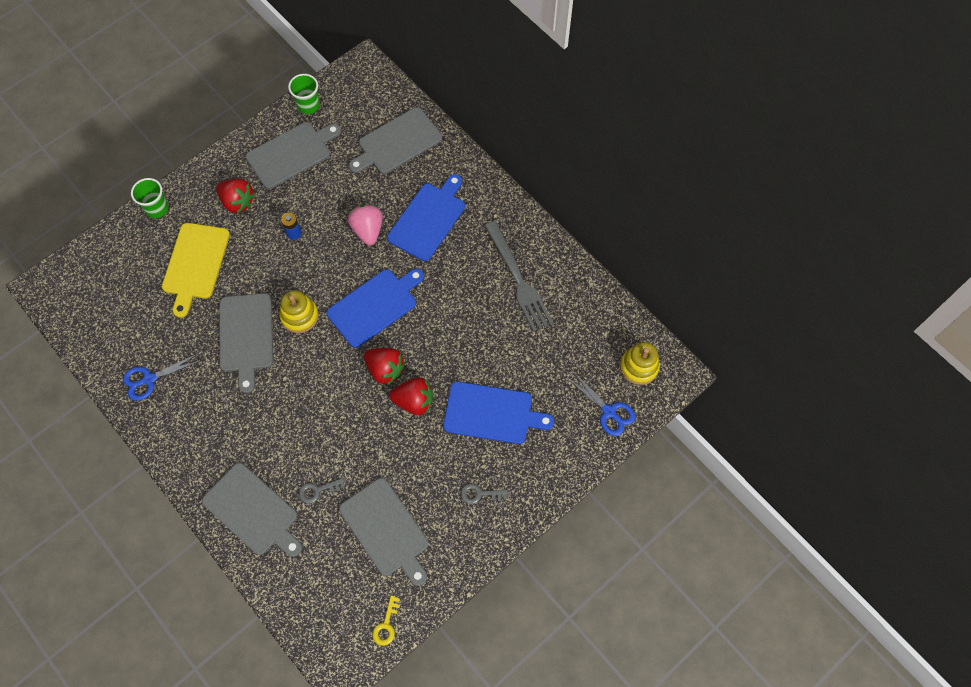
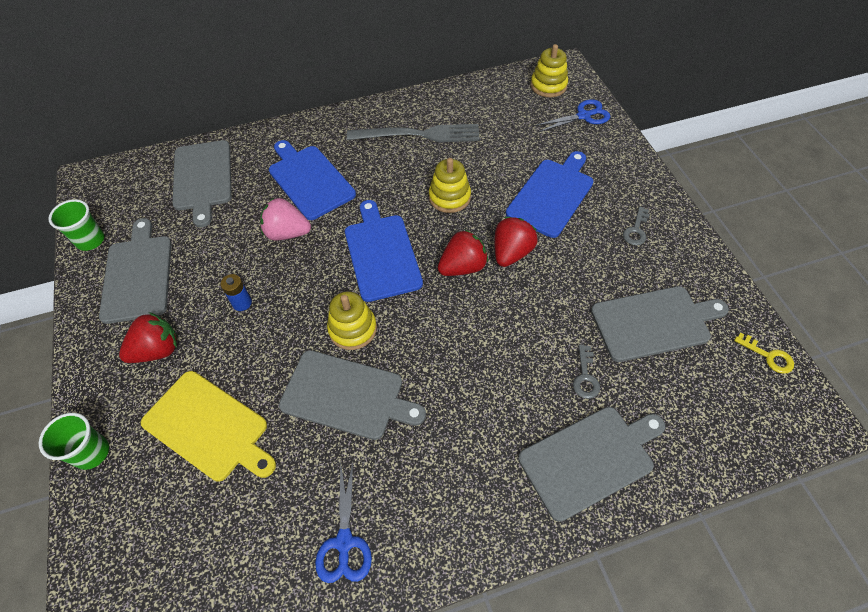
camera: 65 degrees left, 10 degrees down
(454, 332) = (449, 197): none -> yellow stacking toy

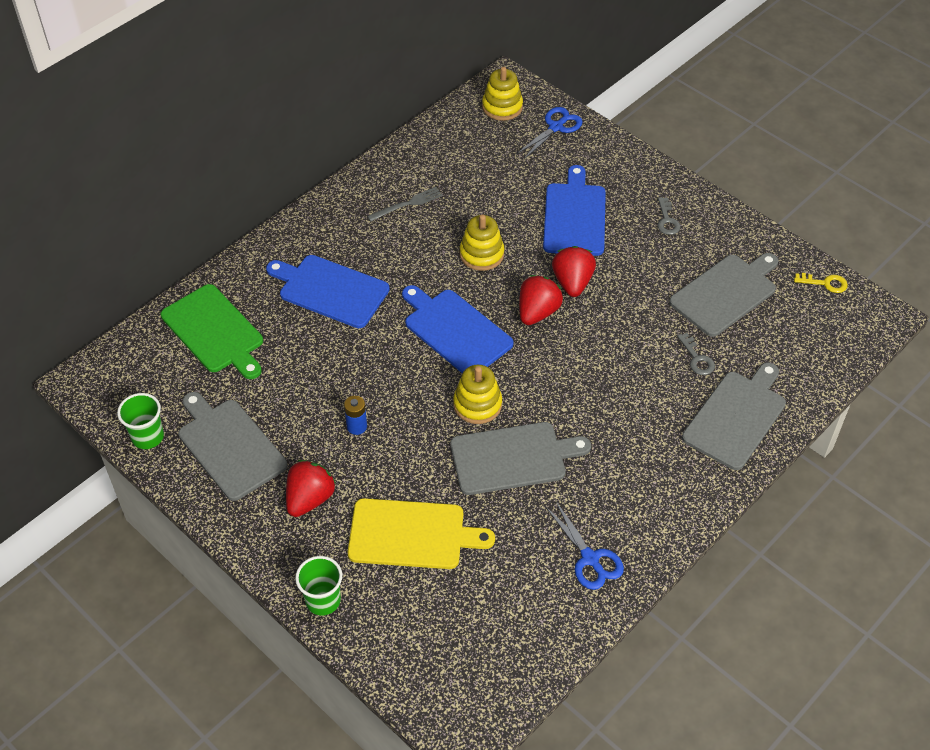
camera: 30 degrees left, 5 degrees down
(203, 178) = (214, 331): grey cutting board -> green cutting board
(287, 233) = (349, 348): pink strawberry -> none
(418, 135) = (407, 204): grey fork -> grey fork, size x0.54

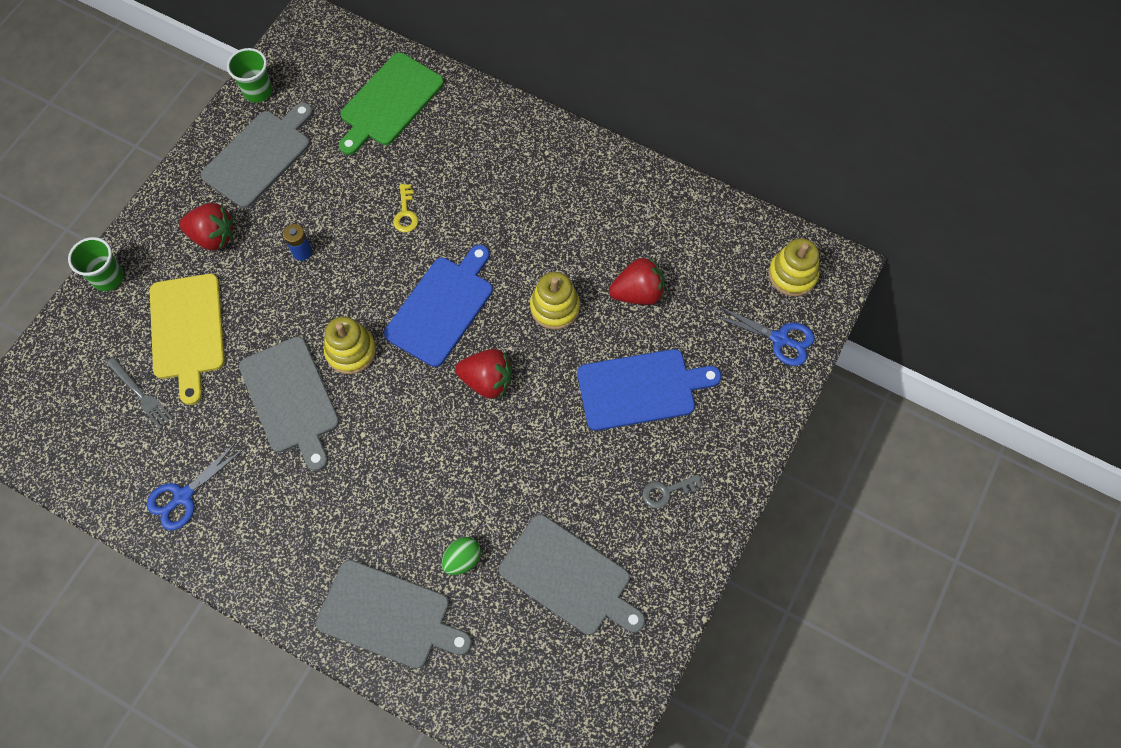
camera: 75 degrees right, 15 degrees up
(330, 290) = (466, 182): blue cutting board -> none
(407, 204) = (605, 218): grey fork -> grey fork (140, 394)
(572, 283) = (539, 407): red strawberry -> red strawberry (638, 293)
(697, 358) = (462, 559): grey key -> green egg
(825, 283) = (618, 695): yellow key -> yellow key (405, 213)

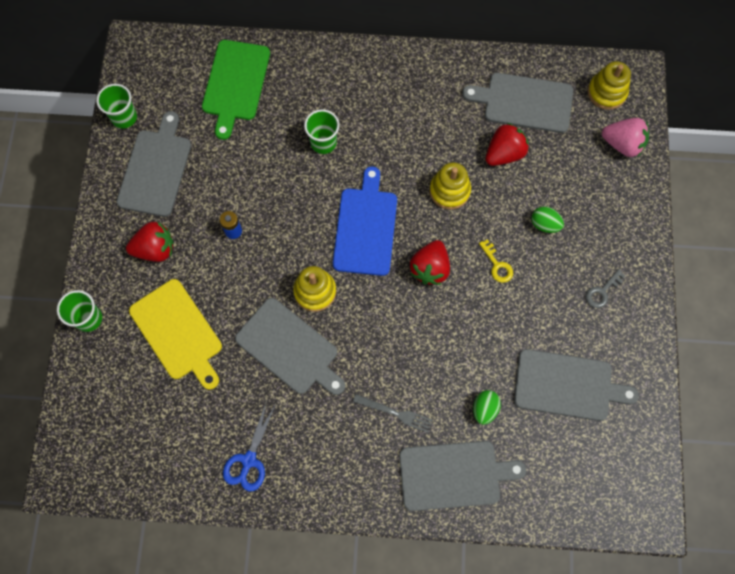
camera: 25 degrees left, 5 degrees up
(140, 394) = (169, 398): grey fork -> grey fork (395, 413)
(405, 213) = (297, 166): yellow key -> yellow key (497, 265)
(447, 200) = (323, 142): none -> green cup
(487, 381) = (430, 268): red strawberry -> red strawberry turned 120 degrees clockwise
(641, 389) = (544, 224): blue cutting board -> green egg
(690, 247) = (524, 102): none -> grey cutting board
(779, 339) = (622, 144): blue scissors -> pink strawberry

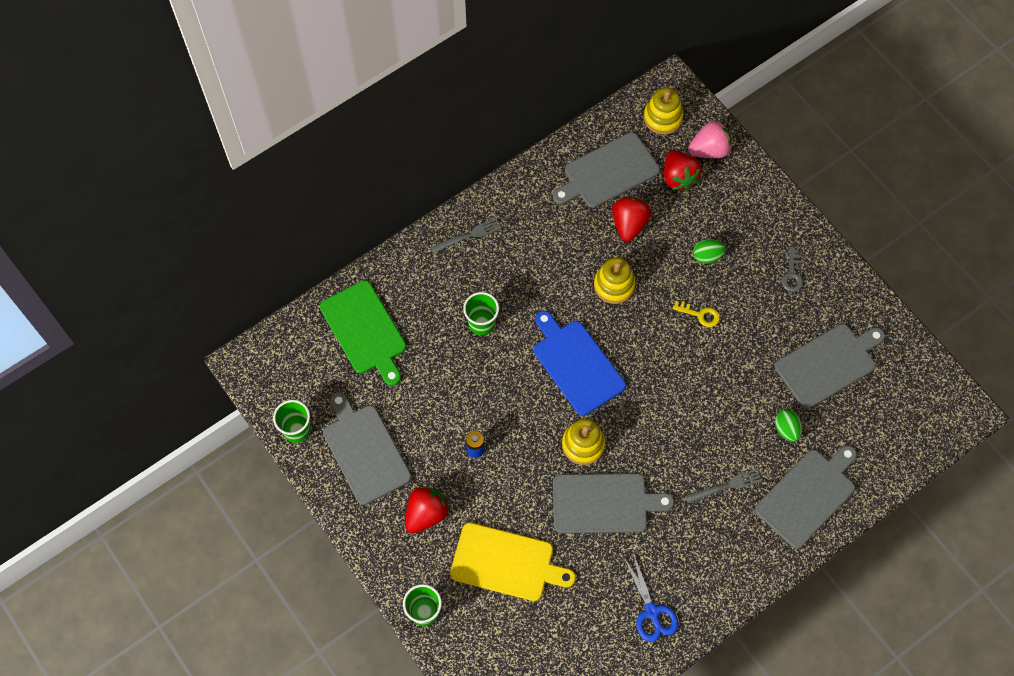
camera: 40 degrees left, 5 degrees down
(373, 71) = (468, 236): none -> grey fork
(430, 268) = (653, 357): red strawberry -> red strawberry (678, 178)

